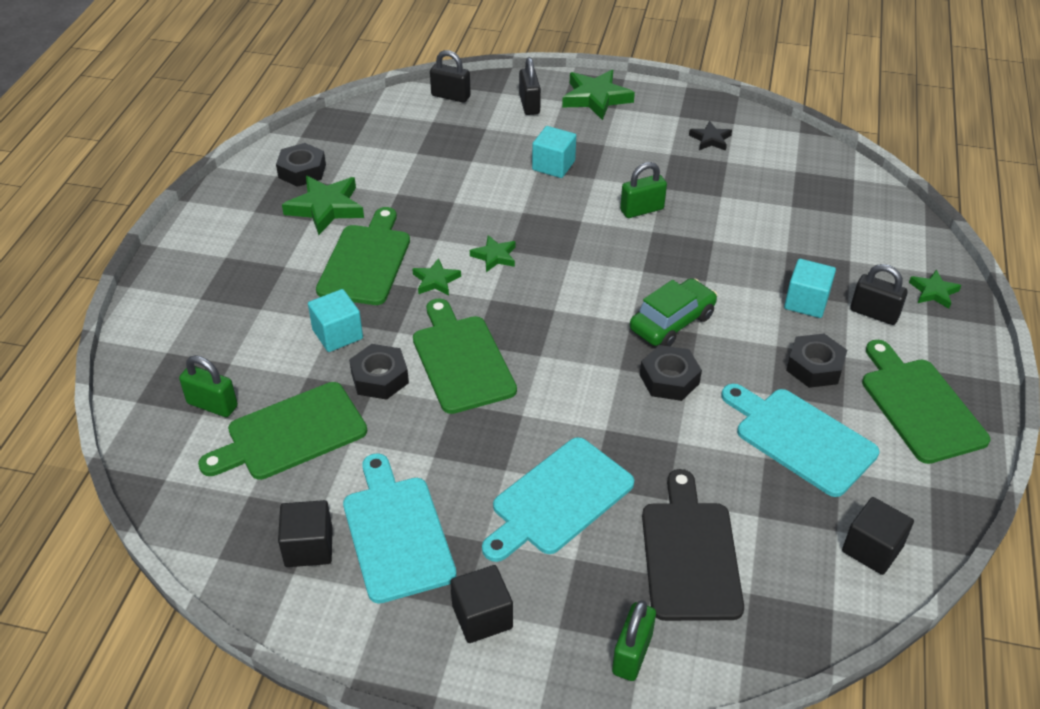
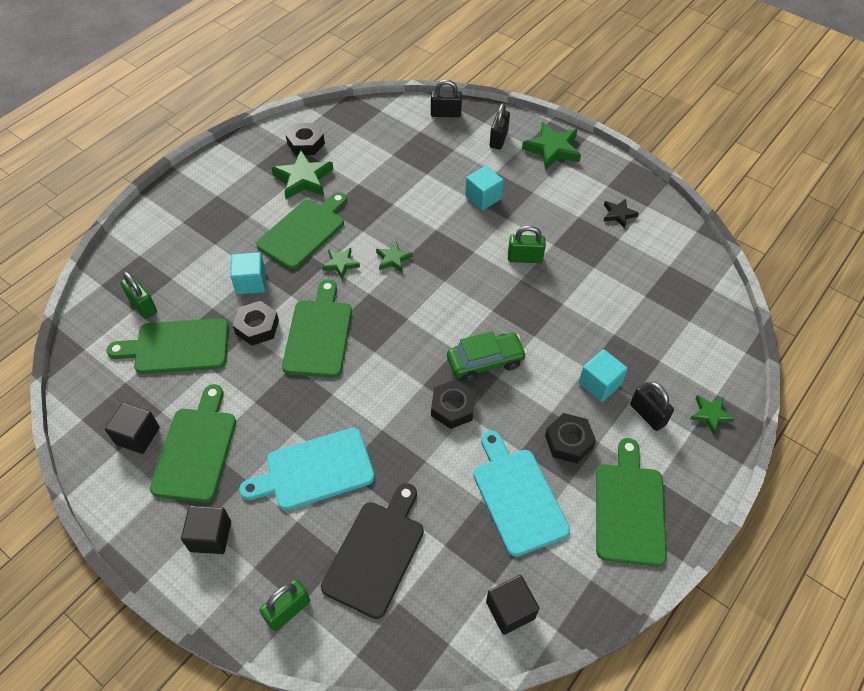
camera: 25 degrees right, 10 degrees up
(396, 533) = (196, 449): turquoise cutting board -> green cutting board
(450, 96) = (445, 114): black padlock -> black padlock turned 45 degrees counterclockwise

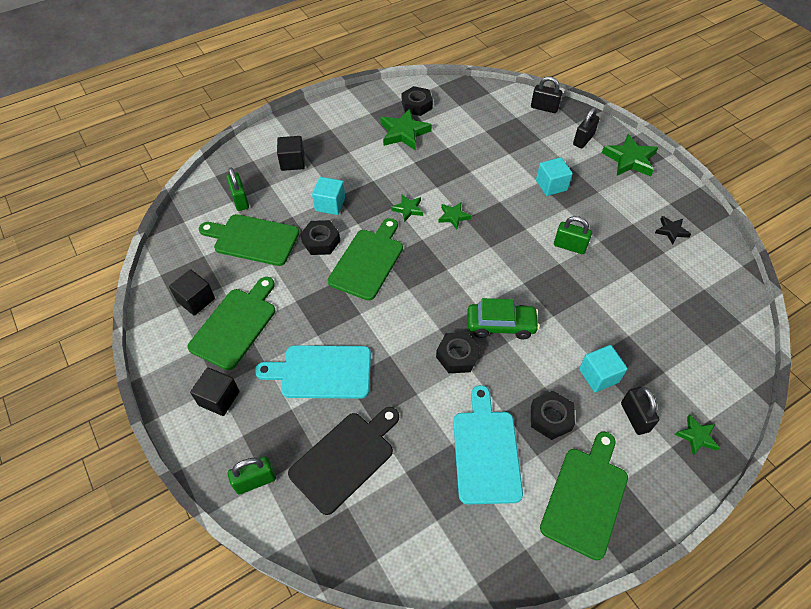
camera: 20 degrees right, 0 degrees up
(304, 231) = (388, 175): green cutting board -> none
(510, 610) = (442, 549): black cube -> black cube (292, 162)

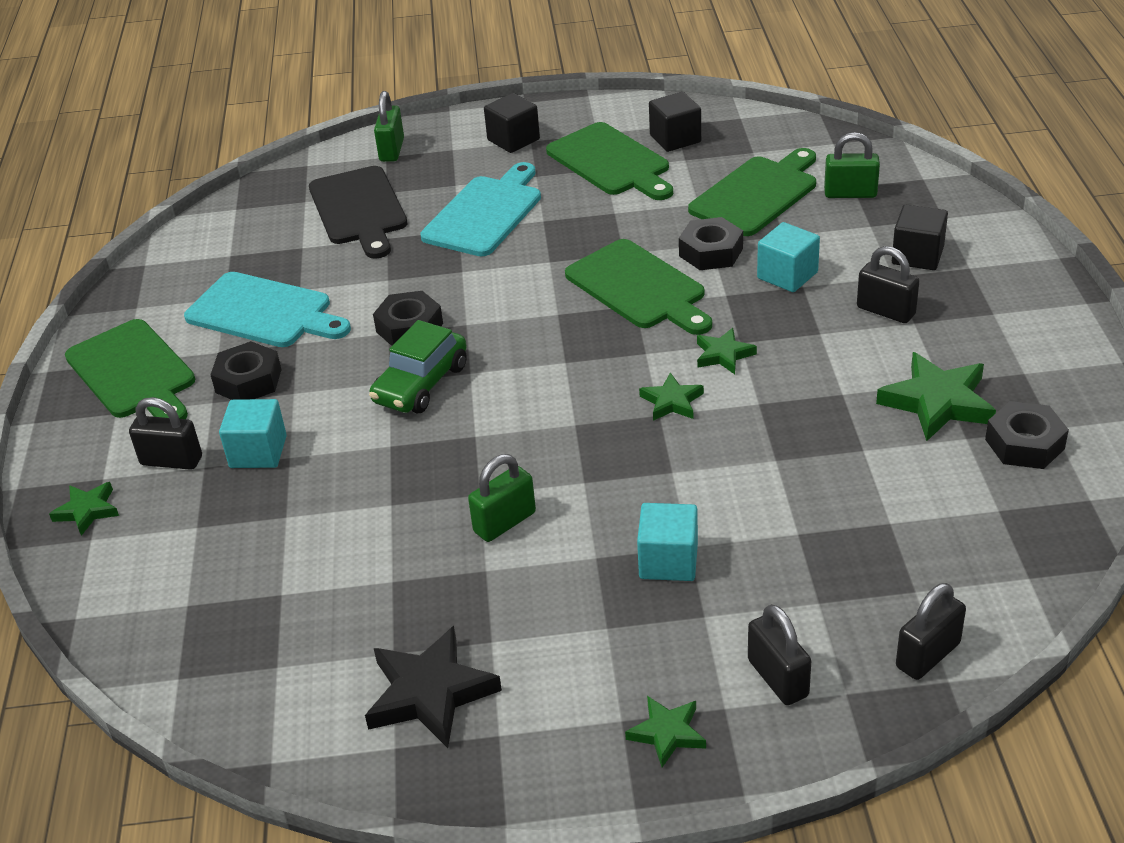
camera: 120 degrees right, 15 degrees down
(345, 162) = (886, 311): none -> black padlock
(629, 159) = (667, 733): green star -> green star, size x0.57
(671, 231) = (430, 693): black star -> black star, size x1.76

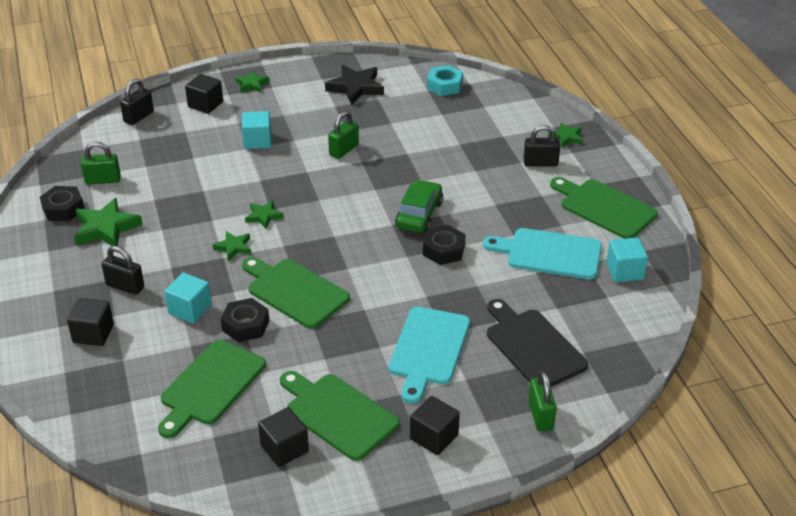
camera: 165 degrees right, 0 degrees up
(234, 676) = (444, 85): none -> turquoise nut
(248, 381) = (527, 208): black nut -> none
(258, 452) = (494, 171): turquoise cube -> turquoise cube (624, 271)
(778, 678) = (205, 104): black padlock -> black cube
(850, 193) = (134, 392): green padlock -> green padlock (103, 180)

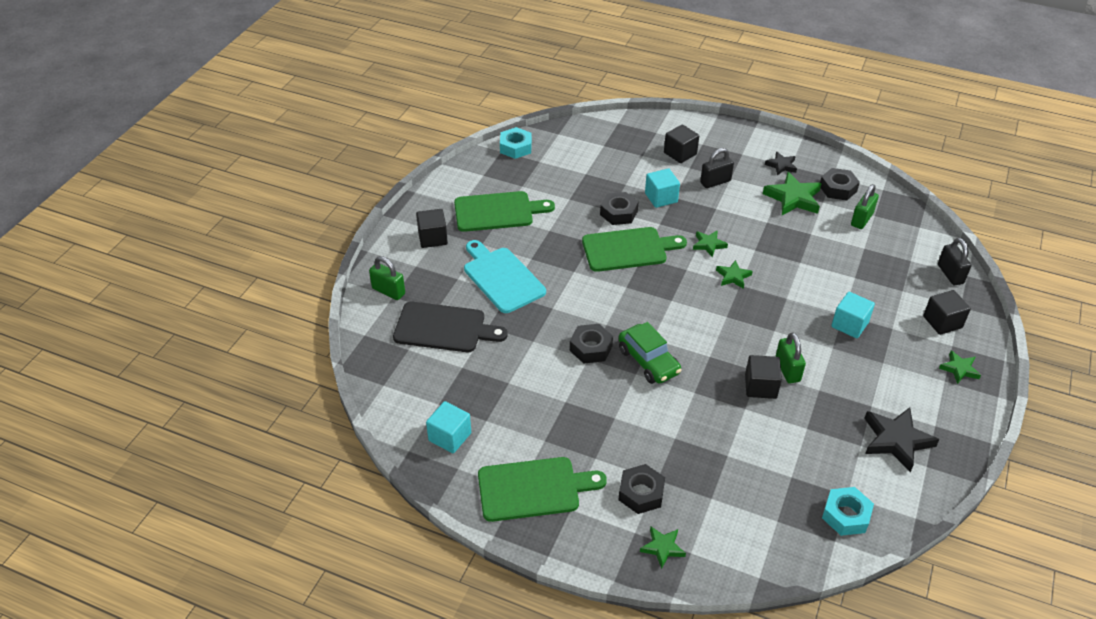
camera: 130 degrees right, 5 degrees up
(53, 256) = (781, 165): none -> black star
(205, 474) = (515, 147): none -> turquoise nut
(210, 386) = (580, 176): green cutting board -> none
(284, 448) = (498, 180): black cube -> black cube (760, 386)
(540, 163) = (641, 493): black padlock -> black nut
(549, 253) = (520, 406): turquoise cutting board -> none

